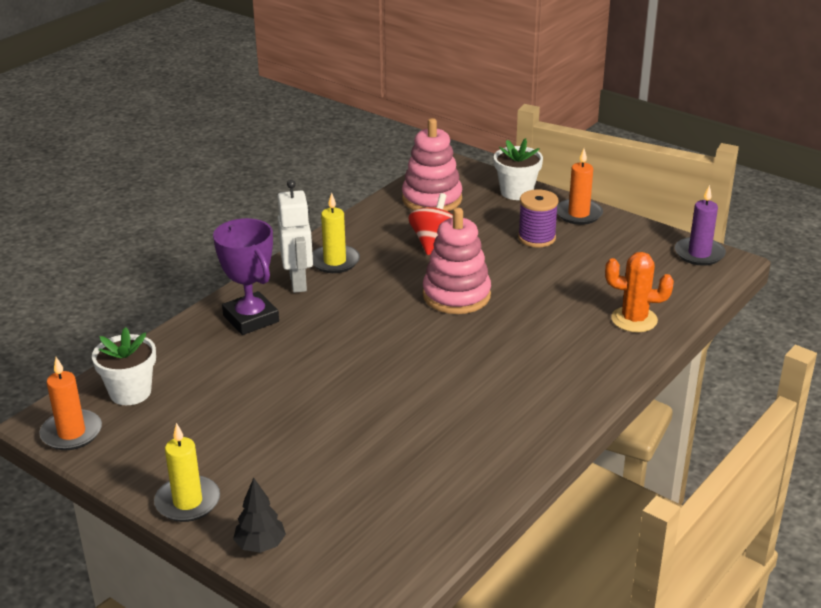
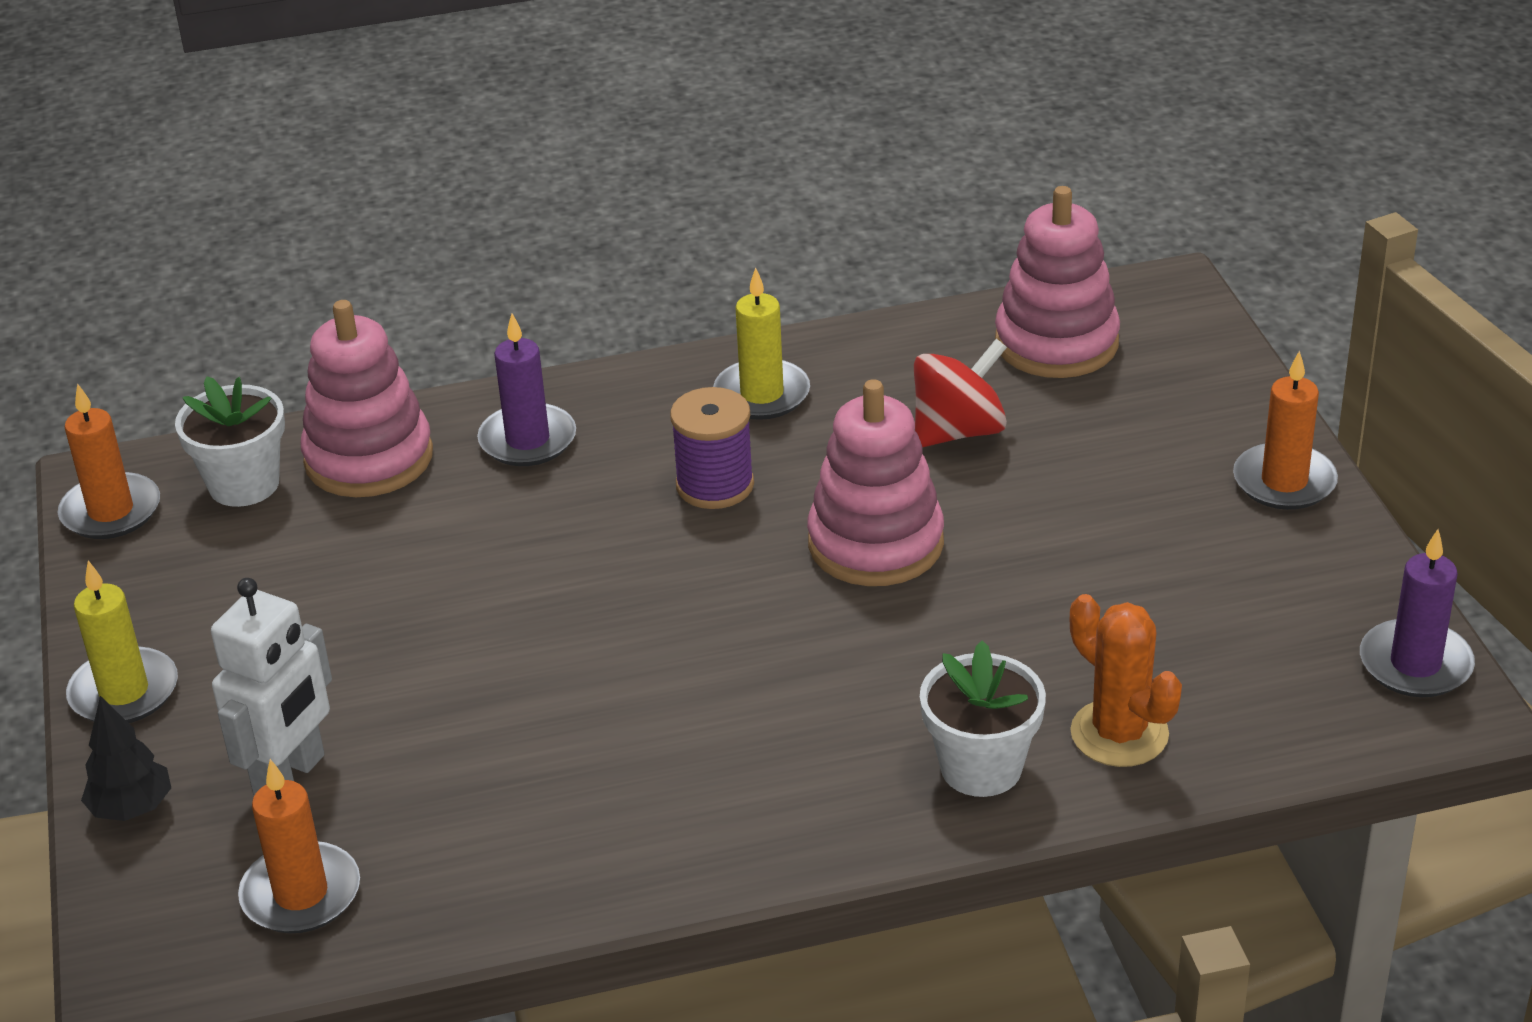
camera: 40 degrees right, 5 degrees up
(182, 356) = (369, 458): none -> pink stacking toy
(251, 319) = (527, 440): purple trophy -> purple candle
(298, 282) = (665, 408): white robot -> white robot (290, 776)
(391, 535) = (301, 894): none -> orange candle
(516, 192) = (1224, 389): white flower pot -> white flower pot (981, 767)
(536, 238) = (1146, 496): purple spool -> purple spool (715, 485)

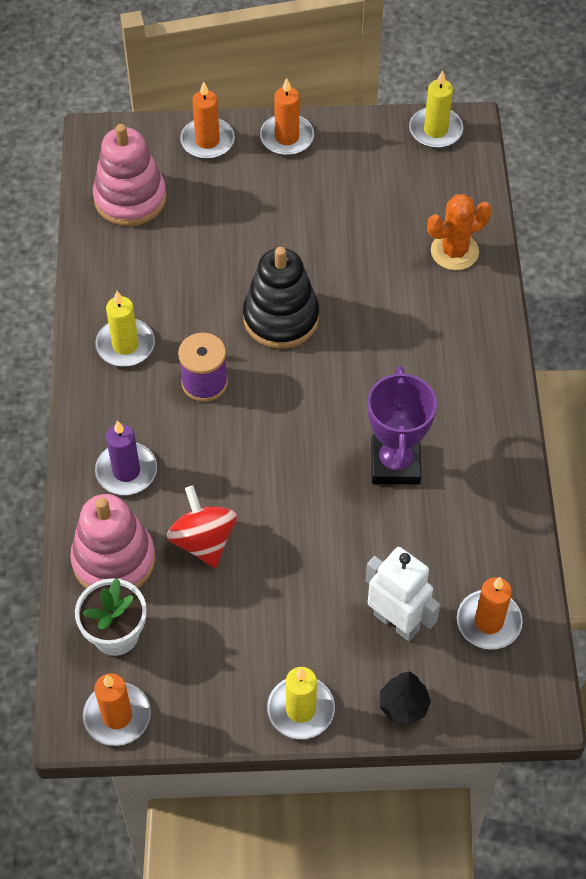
camera: 80 degrees left, 20 degrees up
(609, 727) = (395, 463): none -> purple trophy
(875, 543) = (281, 318): pink stacking toy -> black stacking toy
(958, 431) = (195, 261): red spinning top -> red spinning top (203, 541)
(981, 767) = (464, 310): white flower pot -> none
(1224, 397) = (207, 141): none -> orange candle
(1415, 664) = (435, 130): purple candle -> yellow candle

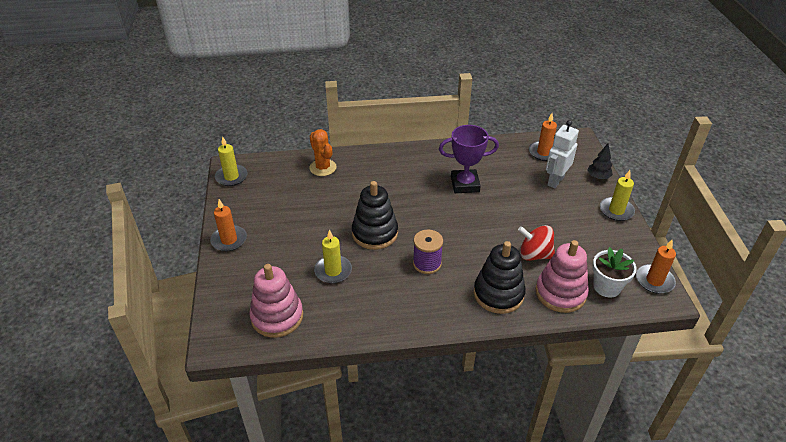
camera: 95 degrees left, 15 degrees down
(125, 345) = (404, 305): yellow candle -> yellow candle (333, 271)
(126, 471) = (498, 294): purple candle -> black stacking toy
(203, 541) = (534, 254): red spinning top -> red spinning top turned 45 degrees clockwise
(207, 141) = (227, 279): orange candle -> none

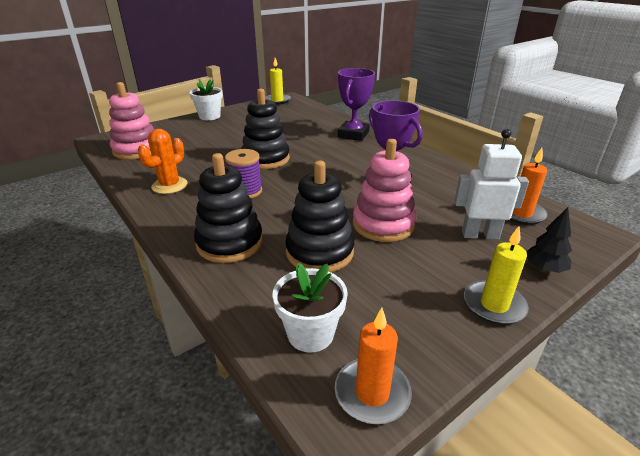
camera: 60 degrees right, 10 degrees down
(229, 240) = (209, 116): orange candle -> white flower pot
(323, 168) = (326, 121): orange cactus -> orange cactus (169, 185)
(333, 271) = (203, 155): yellow candle -> none
(368, 165) = (353, 134): none -> purple trophy
(534, 254) = (319, 252): red spinning top -> black stacking toy
(560, 293) = (264, 290): pink stacking toy -> pink stacking toy (383, 224)

